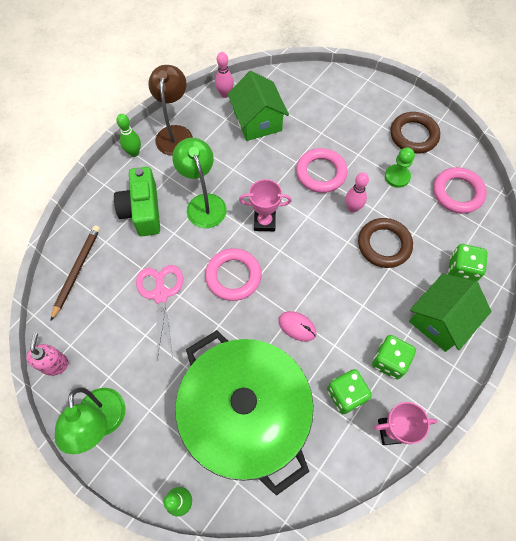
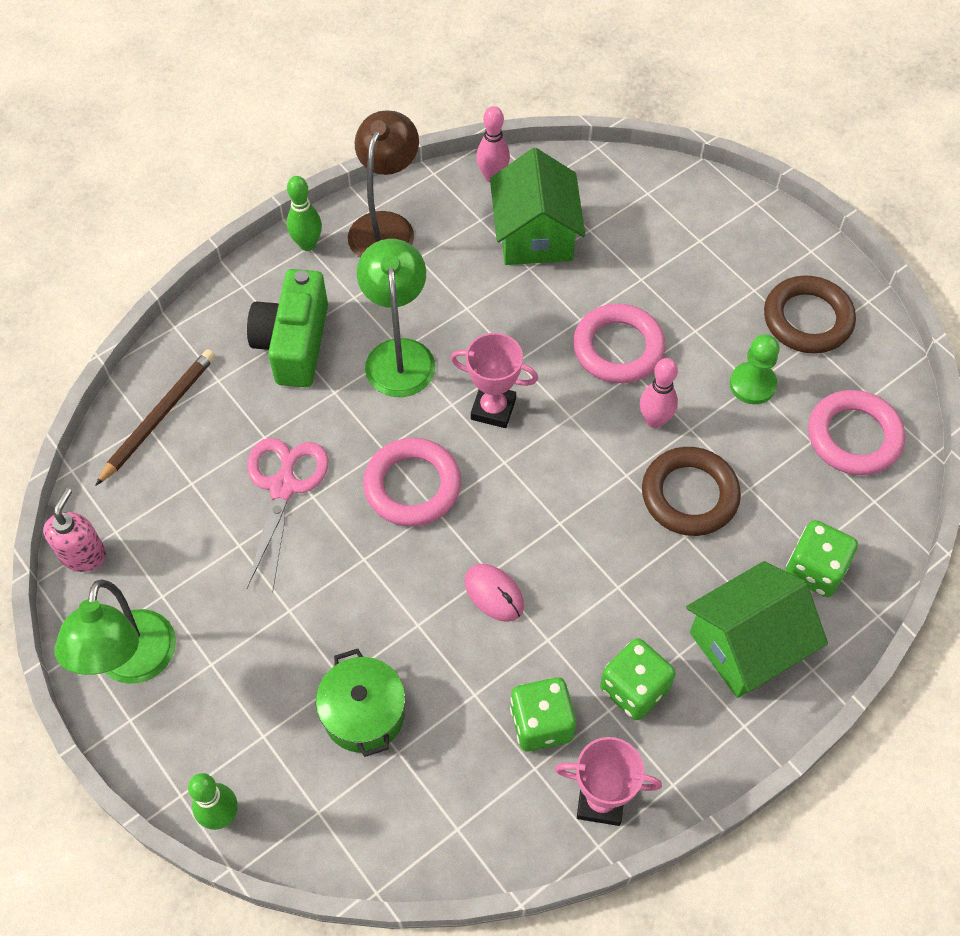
camera: 15 degrees right, 5 degrees down
(246, 416) = (364, 714): green pot -> green pot, size x0.41

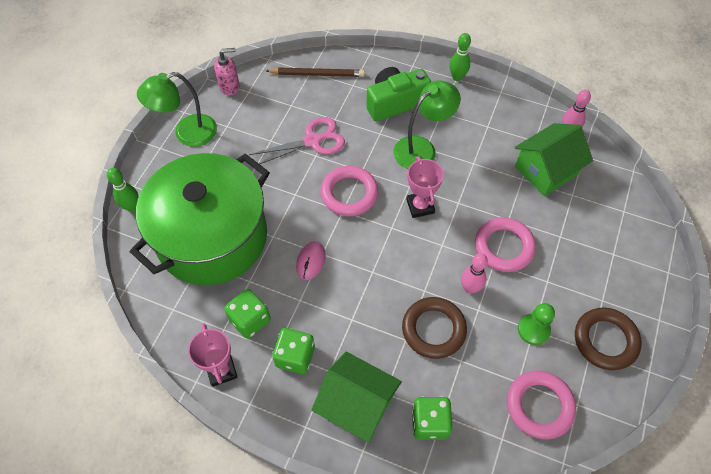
camera: 60 degrees right, 0 degrees up
(364, 714) = (212, 237): green pot -> green pot, size x2.41
(386, 226) = (495, 103): brown lamp -> none

